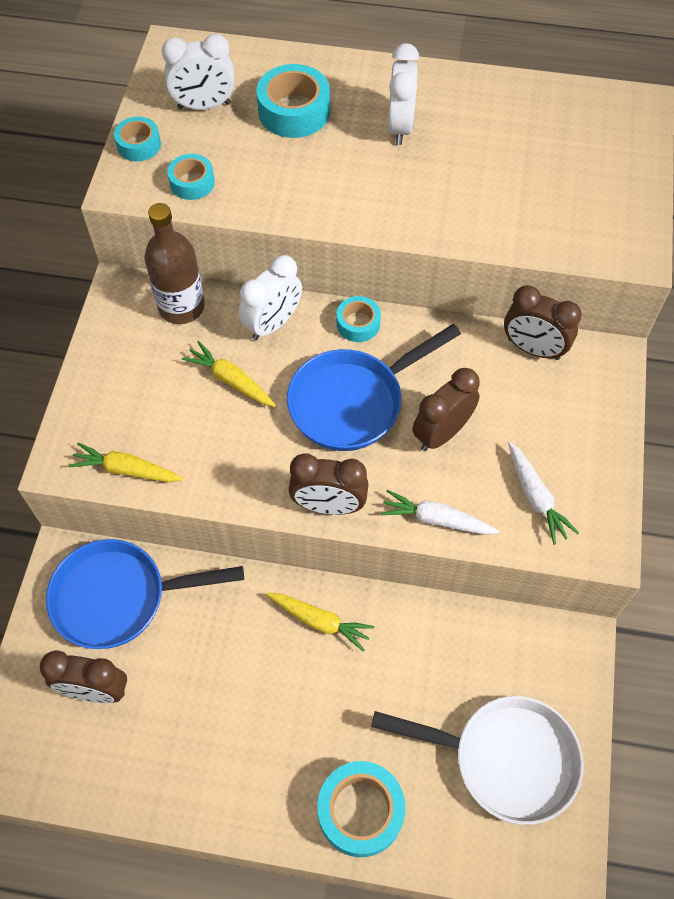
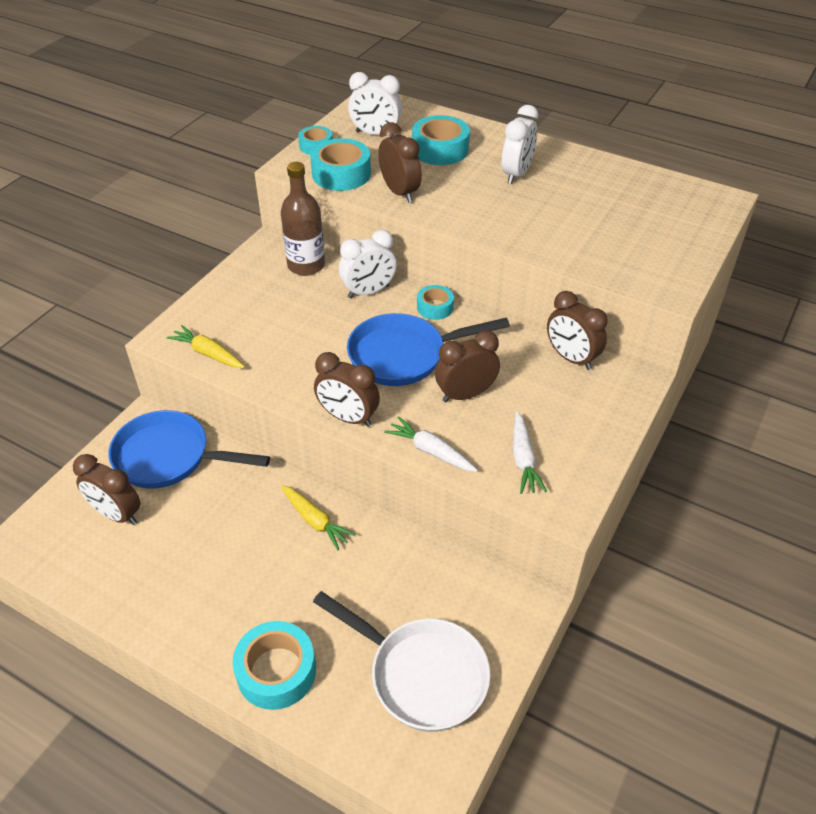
camera: 20 degrees right, 15 degrees down
(192, 182) = (341, 174): turquoise tape -> turquoise tape, size x1.68
(231, 380) = (317, 318): yellow carrot -> none
(276, 193) = (400, 192): none -> brown clock

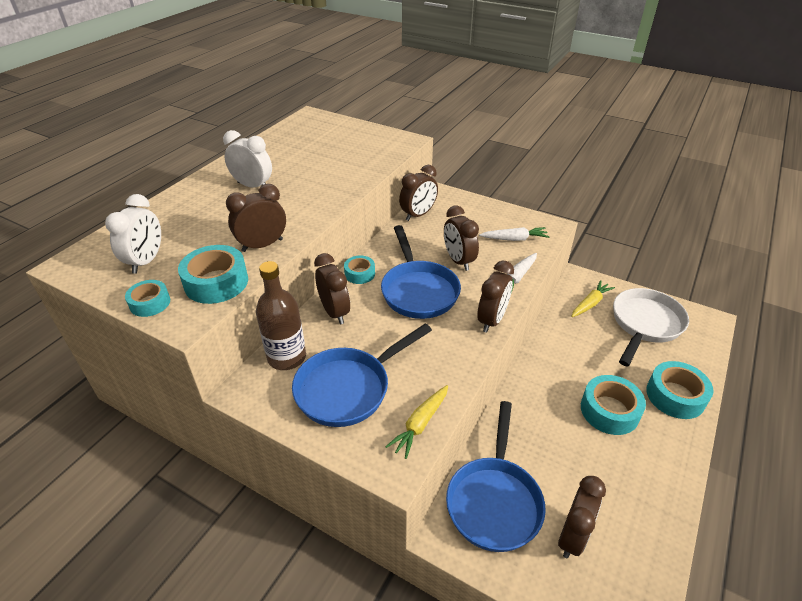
camera: 90 degrees left, 5 degrees down
(261, 306) = (348, 388): none -> blue pan
(315, 521) = (543, 382): yellow carrot -> yellow carrot (590, 303)
(368, 292) = (334, 312): white clock -> brown clock
(440, 149) = (196, 222): turquoise tape -> turquoise tape (609, 410)

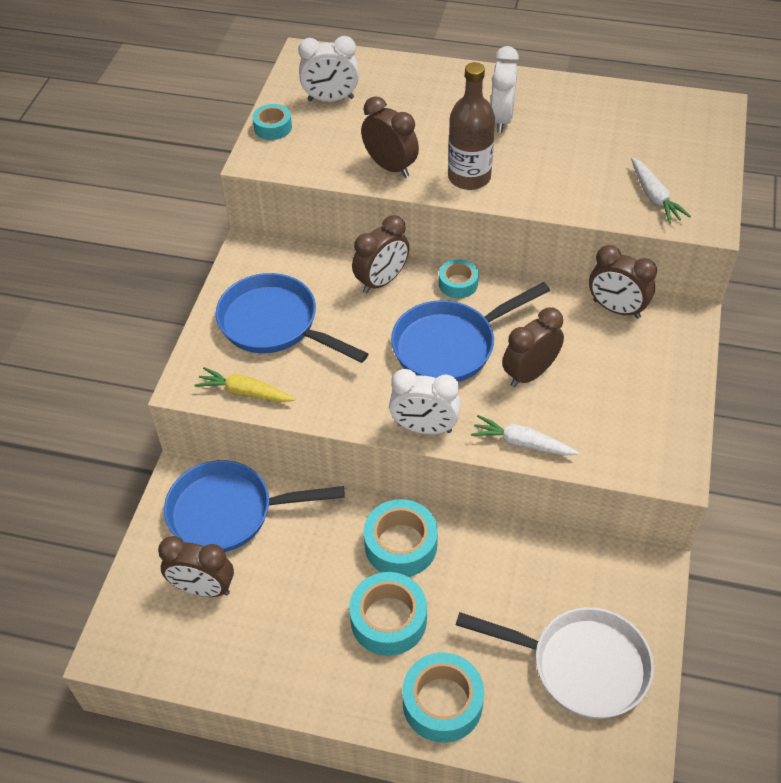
camera: 75 degrees right, 10 degrees up
(216, 282) = (317, 157): turquoise tape -> turquoise tape (401, 545)
(286, 357) = (301, 265): brown bottle -> brown bottle (469, 177)
(492, 320) = (424, 428): brown clock -> white clock
(514, 239) = (614, 429): white carrot -> white carrot (654, 197)
(590, 303) = (597, 587): yellow carrot -> none

